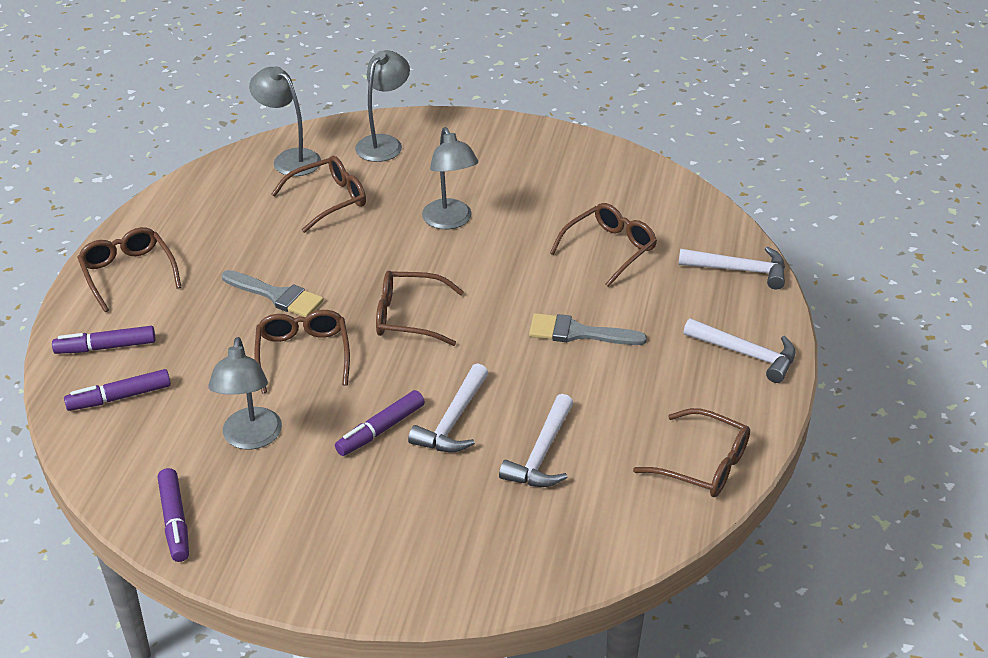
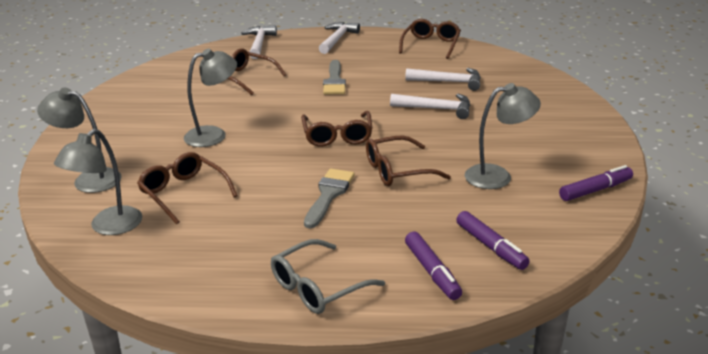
camera: 100 degrees left, 10 degrees down
(128, 274) = (318, 287): brown glasses -> grey glasses
(380, 430) = (459, 130): purple marker -> none

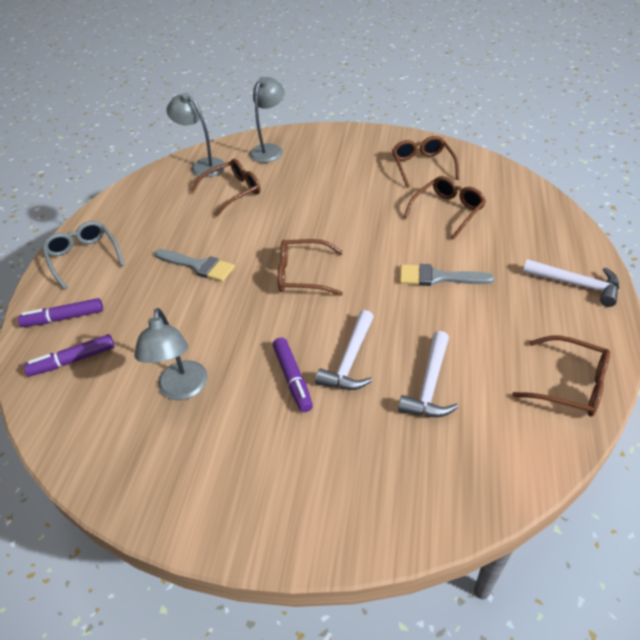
camera: 100 degrees right, 15 degrees up
(213, 135) = (324, 200): grey lamp -> none
(259, 44) = (551, 219): white hammer -> none
(398, 170) = (221, 313): brown glasses -> brown glasses (422, 166)
(595, 190) = (117, 475): purple marker -> purple marker (293, 378)

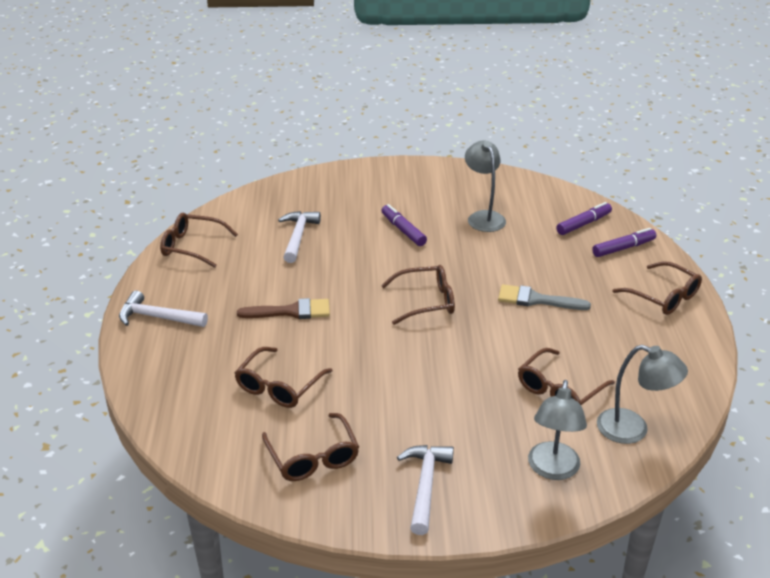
camera: 165 degrees right, 10 degrees down
(84, 257) = (663, 296): grey glasses -> brown glasses
(350, 360) = (362, 244): white hammer -> white hammer (425, 485)
(438, 277) = (291, 311): grey brush -> brown brush

